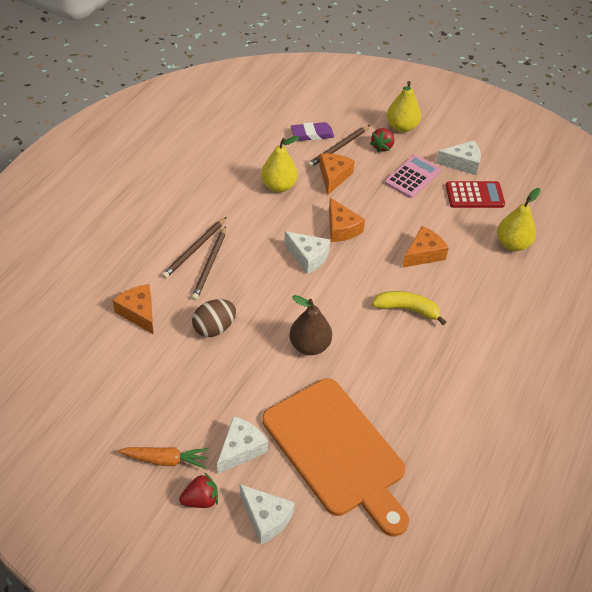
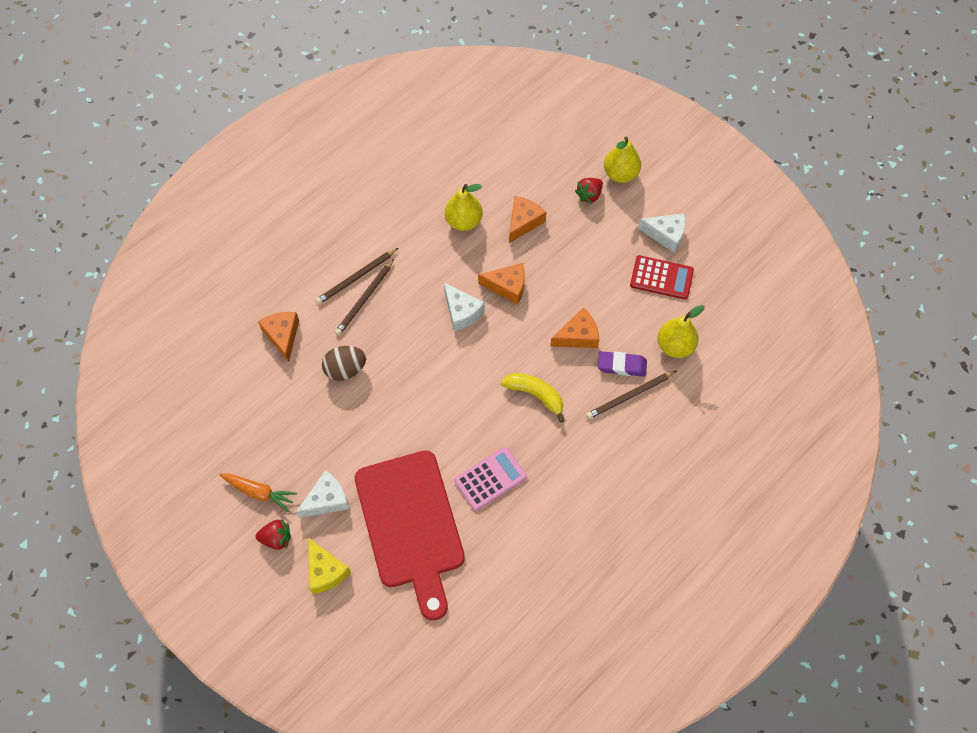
camera: 20 degrees right, 15 degrees up
(266, 518) = (325, 571): white cheese -> yellow cheese
(309, 346) = (426, 411): brown pear -> none
(312, 134) = (521, 164): purple eraser -> purple eraser (621, 365)
(337, 451) = (411, 525): orange cutting board -> red cutting board
(338, 148) = (542, 187): brown pencil -> brown pencil (629, 396)
(341, 228) = (507, 286): orange cheese -> orange cheese turned 75 degrees counterclockwise
(412, 177) = (605, 240): pink calculator -> pink calculator (490, 479)

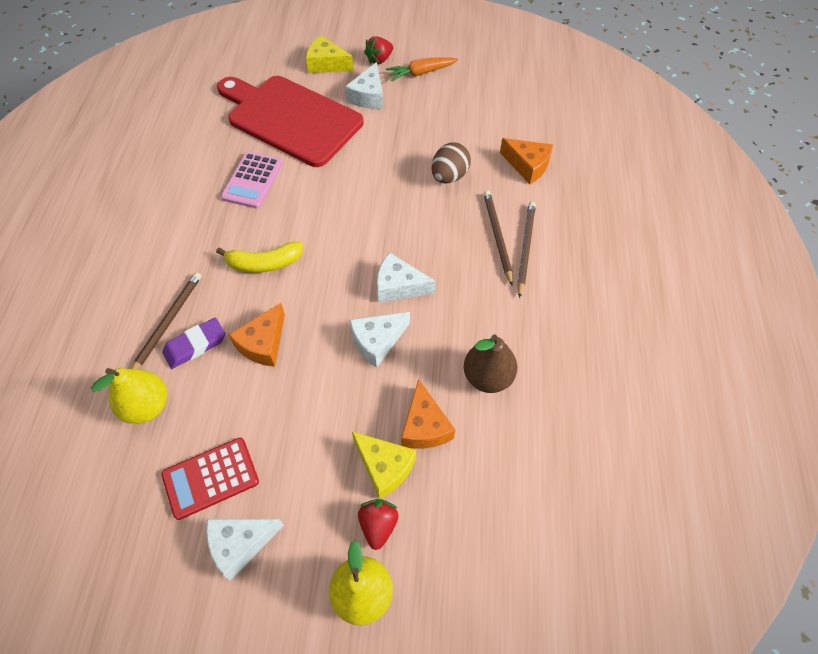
camera: 140 degrees right, 5 degrees down
(464, 221) = (487, 377): yellow pear -> brown pear
(507, 286) = (377, 341): orange cheese -> white cheese
(563, 218) = (384, 467): none -> yellow cheese

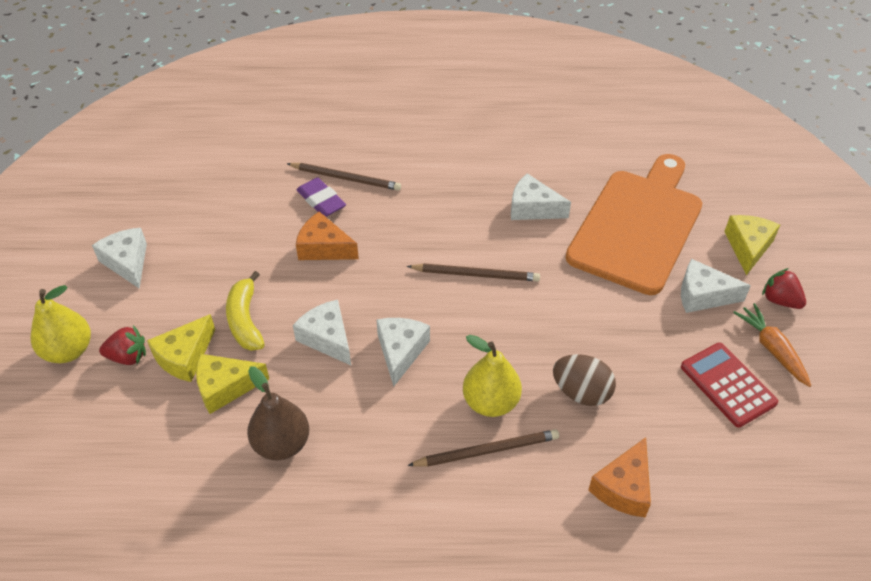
camera: 85 degrees right, 10 degrees down
(147, 406) = (260, 182): yellow pear -> yellow pear (490, 402)
(210, 478) = (189, 234): red calculator -> red calculator (728, 385)
(252, 180) = (532, 208): pink calculator -> white cheese
(264, 263) = (420, 234): yellow banana -> yellow banana (245, 320)
(290, 118) = (638, 226): red cutting board -> orange cutting board
(424, 426) = (225, 387): orange cheese -> yellow cheese
(525, 248) = (472, 484): brown pencil -> brown pencil (476, 274)

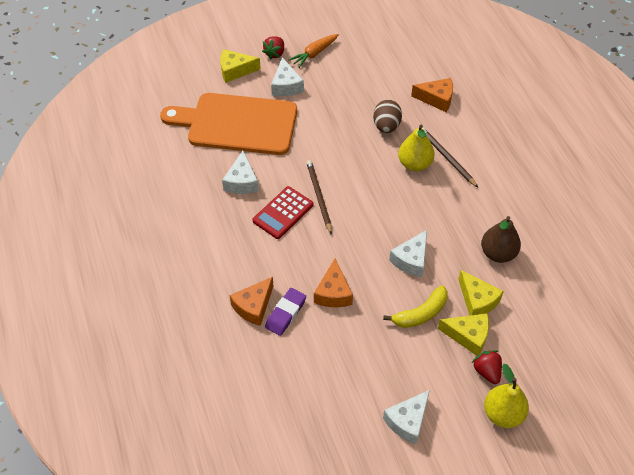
camera: 110 degrees left, 5 degrees up
(346, 178) = (253, 306): brown pencil -> orange cheese
(400, 352) = (401, 217): white cheese -> none
(728, 385) = (349, 68): red calculator -> red calculator (283, 213)

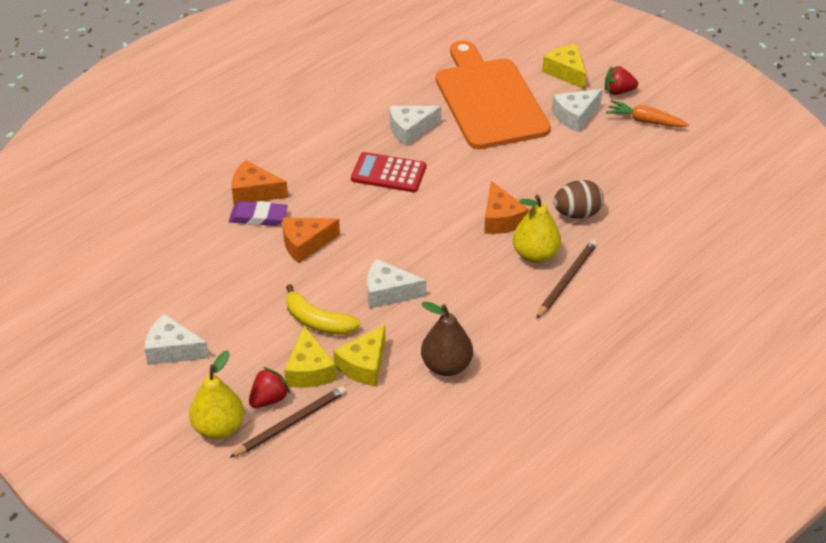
camera: 65 degrees right, 10 degrees down
(319, 197) = (429, 192): brown pencil -> brown pencil (291, 423)
(436, 99) = (658, 244): orange cheese -> orange cheese (501, 219)

